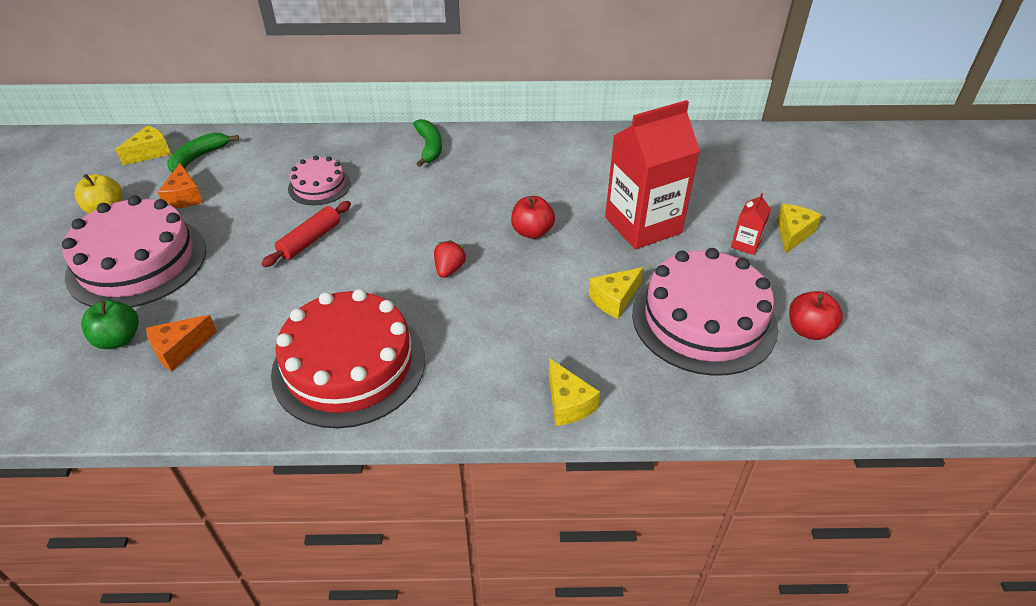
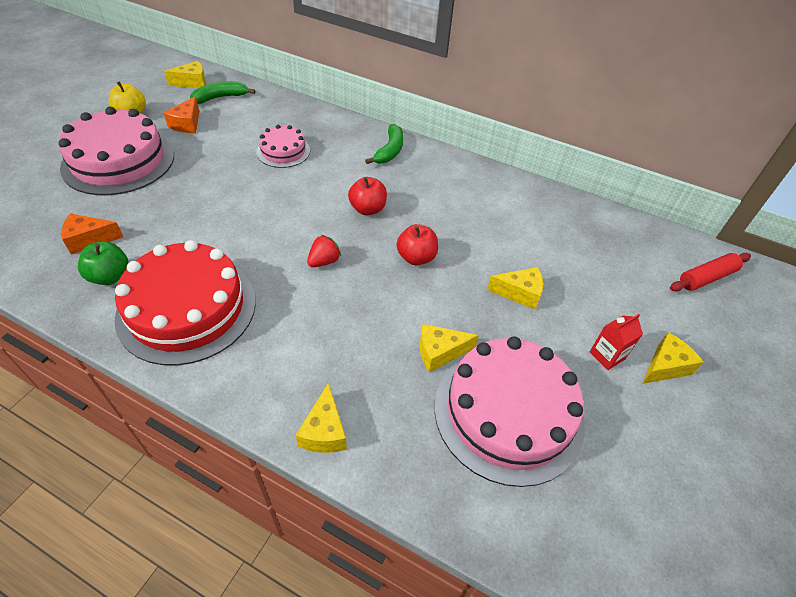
camera: 25 degrees right, 5 degrees up
(118, 339) = (60, 214): green apple -> green apple (110, 276)
(310, 240) = (242, 192): red rolling pin -> red rolling pin (706, 278)
(643, 225) = (519, 293): red carton -> yellow cheese
(808, 330) = (608, 476): red apple -> red apple (367, 209)

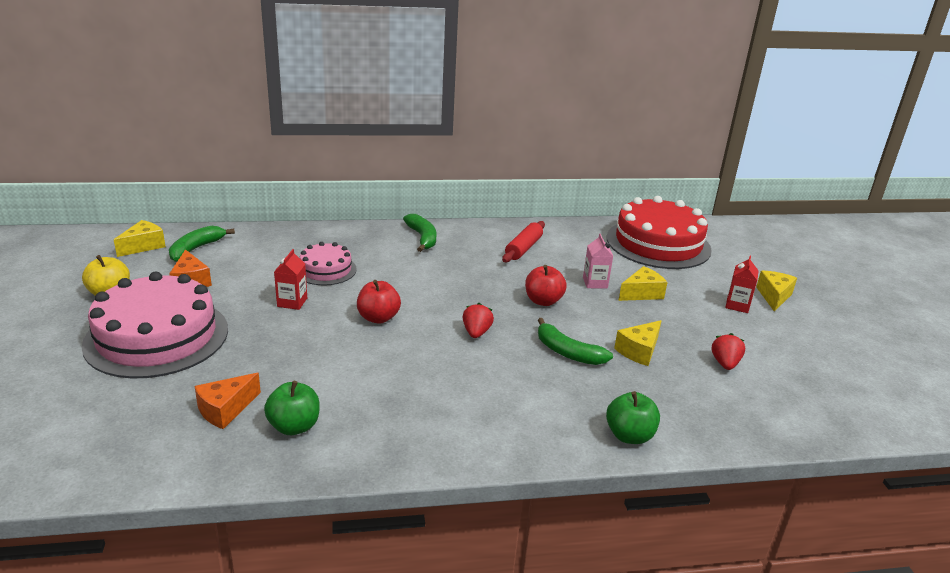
camera: 35 degrees left, 20 degrees down
(187, 308) = (406, 415): red cake -> red cake (658, 243)
(228, 170) = (292, 302): none -> red carton
(324, 431) = (629, 435): yellow cheese -> green apple
(367, 209) = (461, 284): red apple -> red apple (378, 318)
(374, 319) = (567, 352): none -> green banana
(487, 261) = (595, 283): none -> pink carton
(508, 412) = (725, 363): pink cake -> red strawberry
(706, 278) = (735, 239): red rolling pin -> red rolling pin (523, 248)

